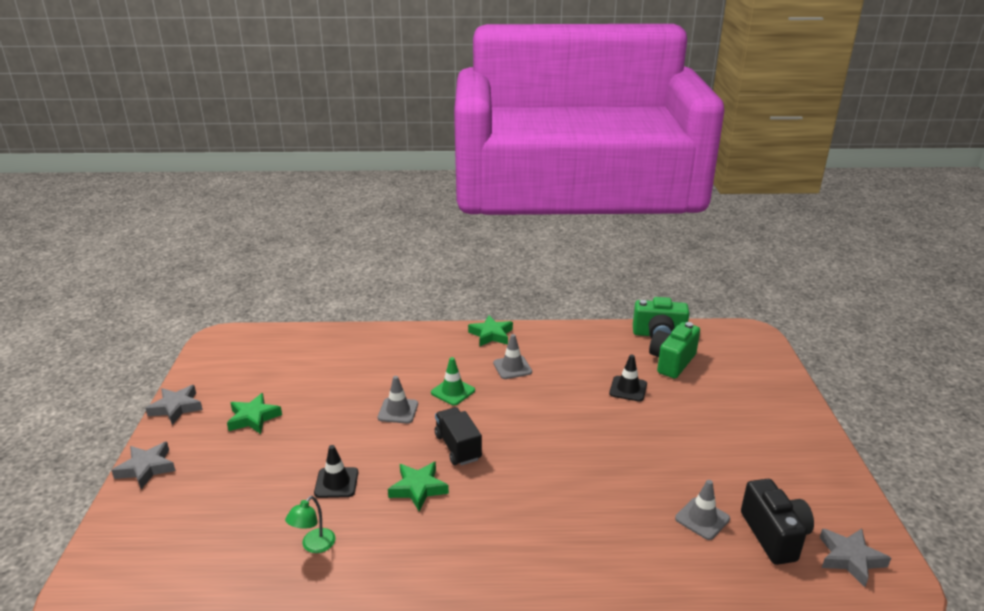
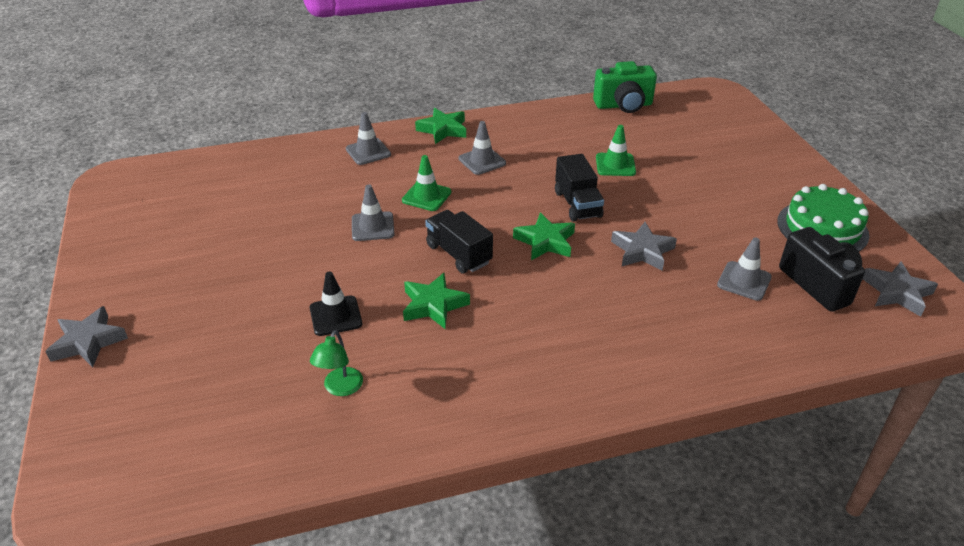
camera: 15 degrees left, 10 degrees up
(176, 408) = (94, 266): grey star -> grey star (642, 251)
(253, 418) = (200, 262): green star -> green star (545, 241)
(421, 345) = (368, 152): none -> grey traffic cone
(579, 420) = (577, 204): none -> black truck
(628, 389) = (615, 165): black traffic cone -> green traffic cone
(672, 362) = (648, 131): green camera -> none
(801, 481) = (822, 228): none -> green cake

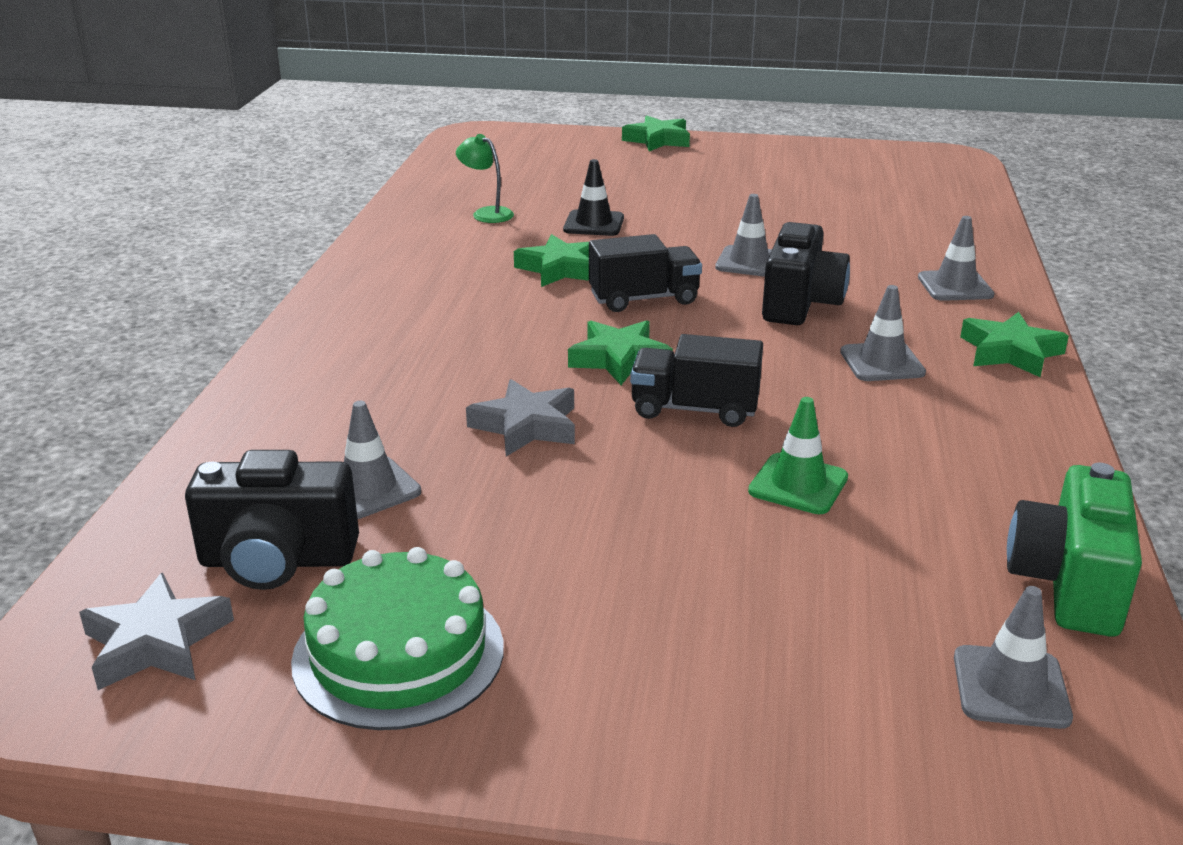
camera: 115 degrees right, 10 degrees down
(88, 342) = (657, 140): grey star -> green star
(426, 196) = (800, 304): green traffic cone -> black camera
(690, 111) = (1010, 687): none -> grey traffic cone

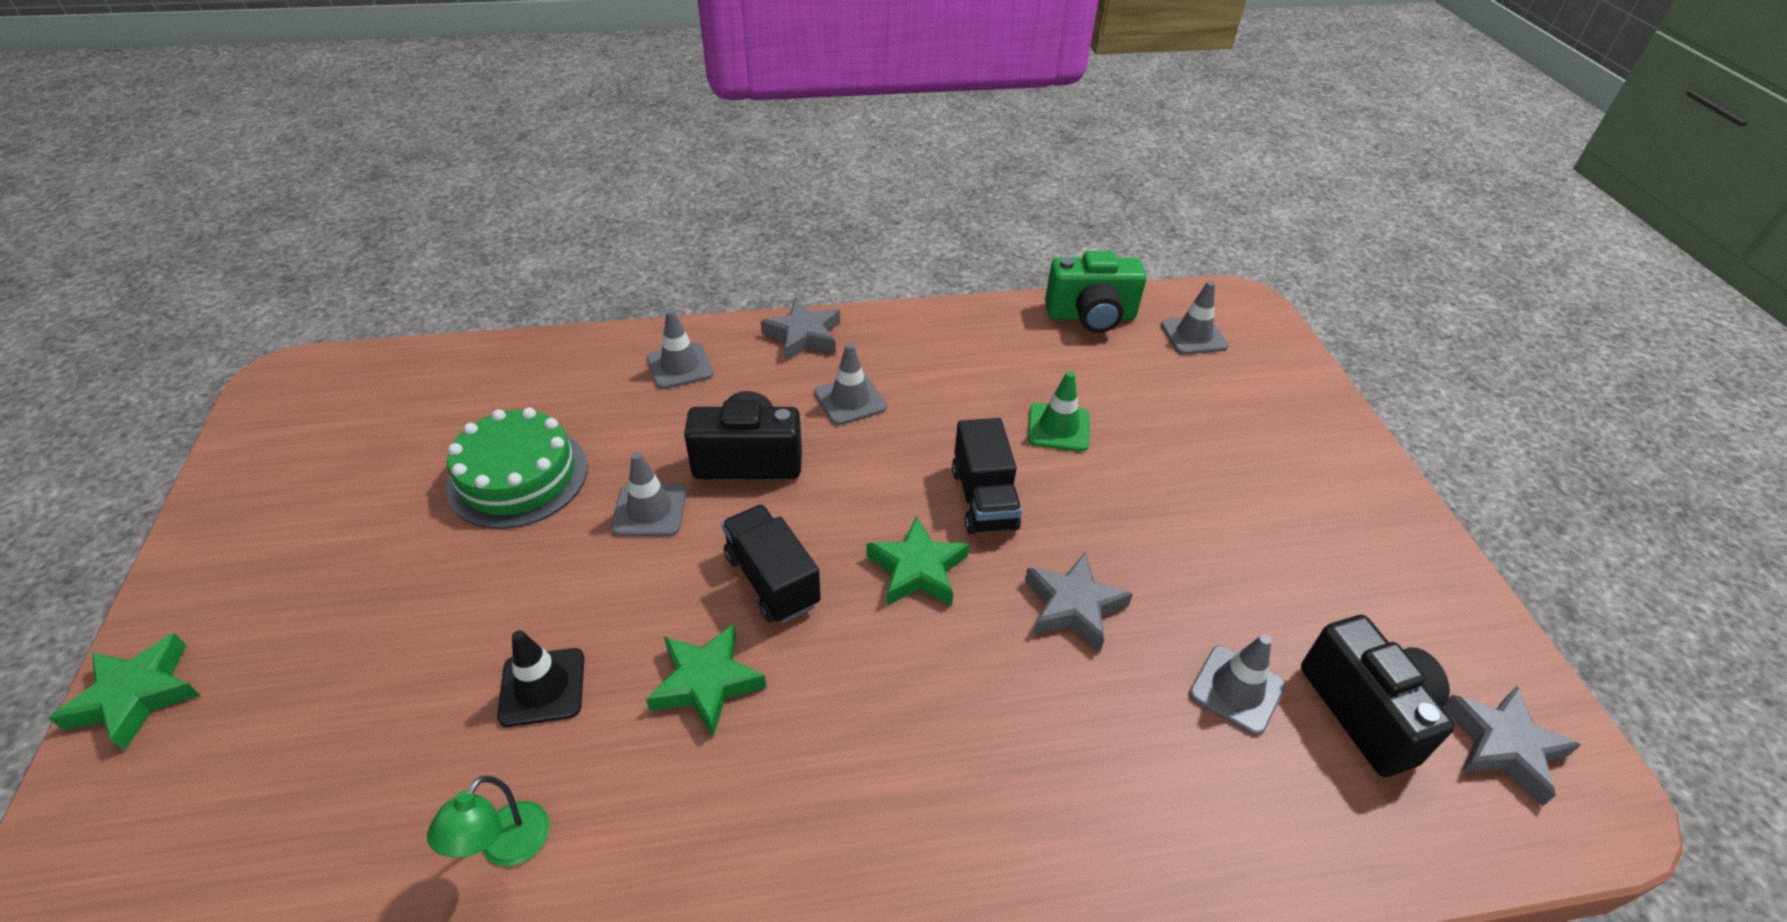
camera: 110 degrees left, 15 degrees up
(398, 654) = (1383, 590): green cake -> green cake (518, 476)
(1010, 352) = (803, 336): green star -> grey star

